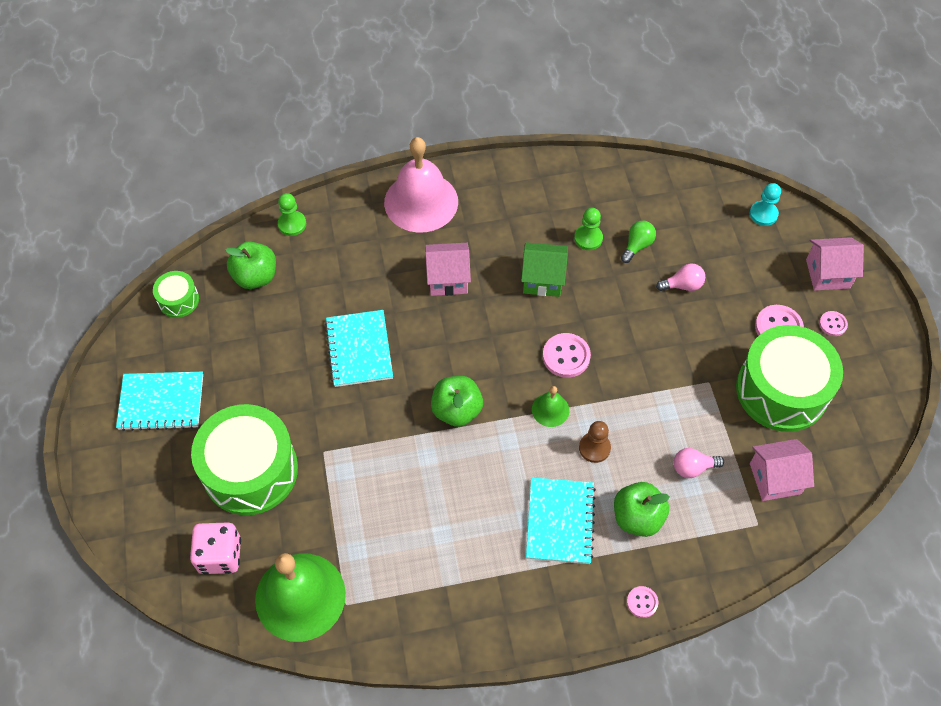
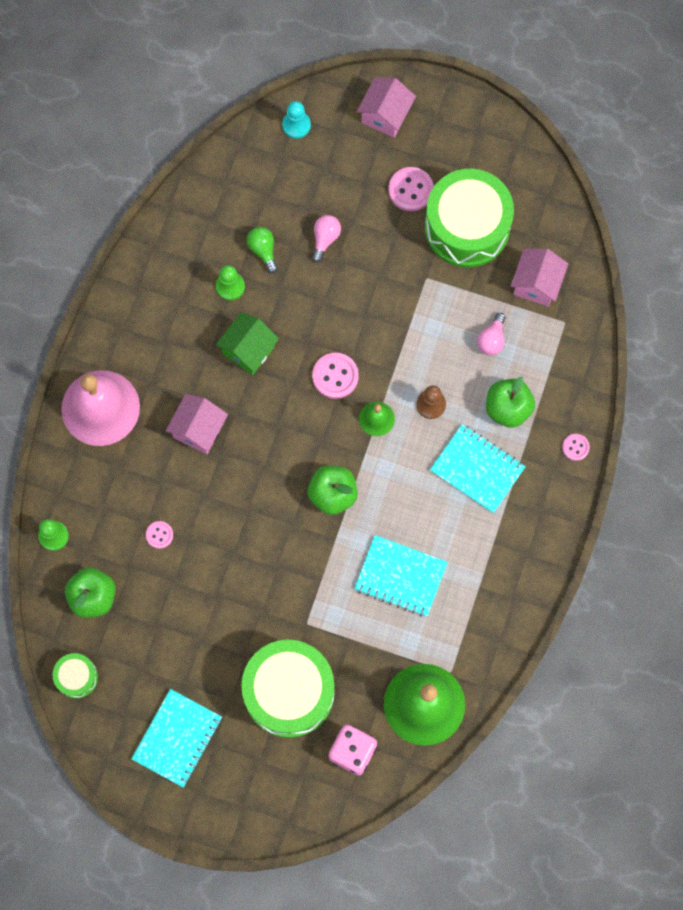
camera: 60 degrees left, 15 degrees up
(359, 349) = (225, 544): turquoise notebook -> turquoise notebook (400, 576)
(832, 324) = (433, 145): pink button -> pink button (159, 535)

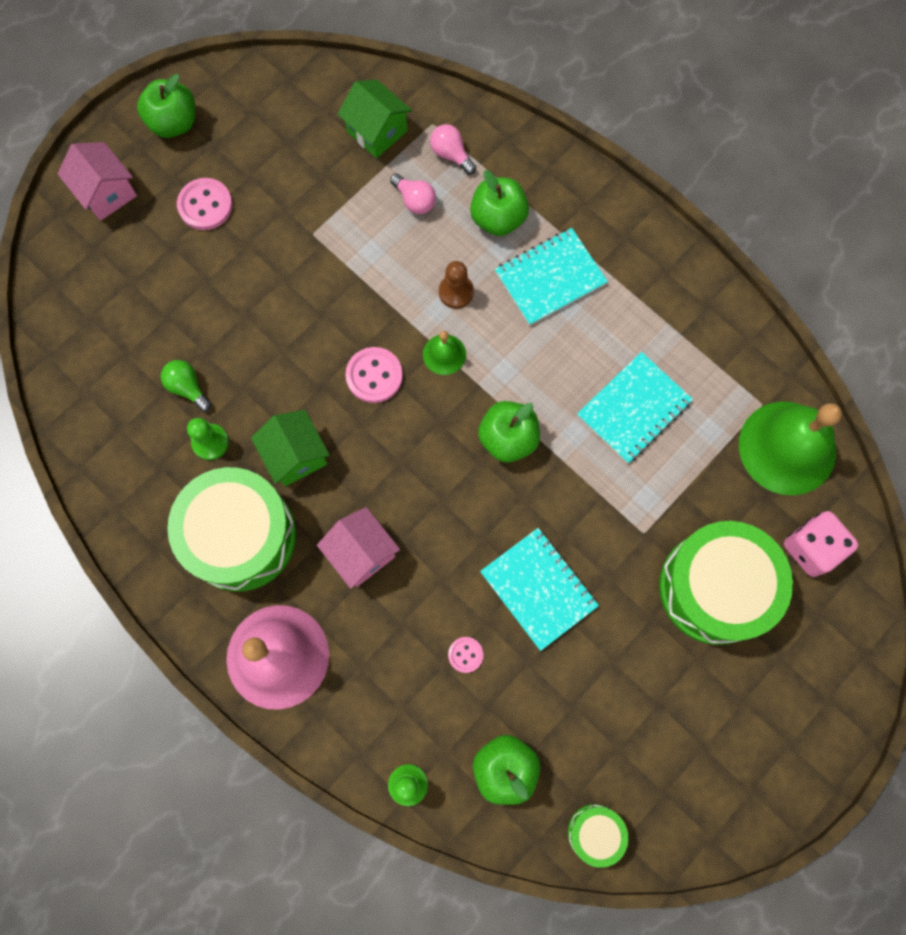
camera: 65 degrees left, 0 degrees up
(177, 738) = (718, 742): turquoise notebook -> turquoise notebook (538, 589)
(263, 250) = (188, 388): green light bulb -> green light bulb turned 45 degrees clockwise
(296, 125) = (63, 288): turquoise pawn -> none
(325, 239) = (211, 316): pink light bulb -> pink light bulb (451, 154)
(467, 133) = (174, 123): none -> green apple
(467, 227) = (278, 169): green drum -> green drum (240, 536)
(536, 284) = (377, 131): pink house -> green house
(575, 447) = (572, 173): pink button -> none

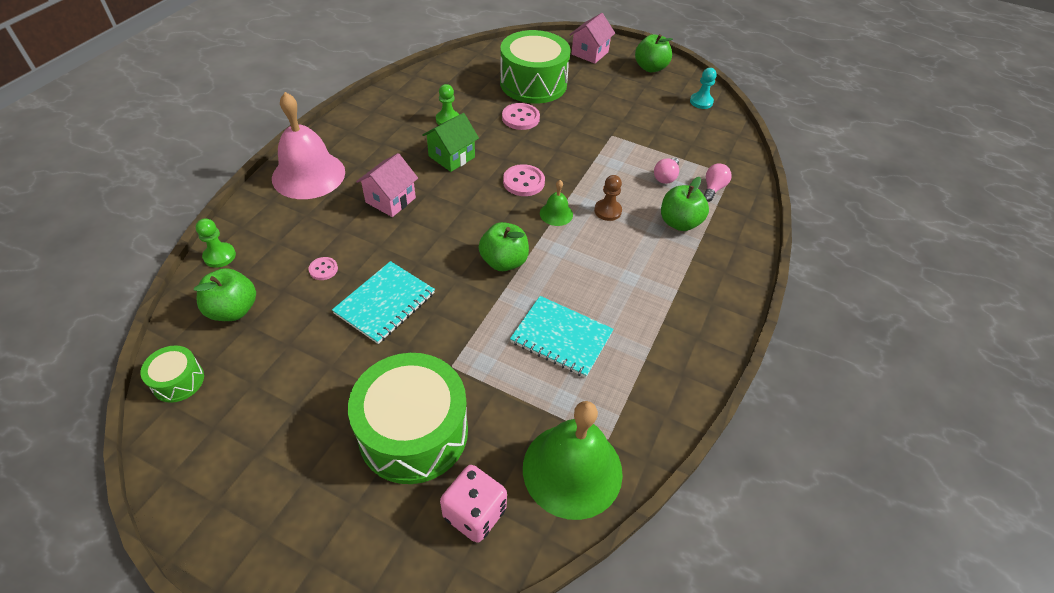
camera: 70 degrees right, 25 degrees down
(188, 388) = (480, 104): green light bulb -> none
(205, 205) = (604, 89): pink button -> pink button (520, 118)
(240, 536) = (388, 143): green drum -> green drum (533, 83)
(276, 91) = (701, 102): none -> turquoise pawn
(377, 131) = (705, 150): green house -> none
(550, 278) = (648, 262): turquoise notebook -> none

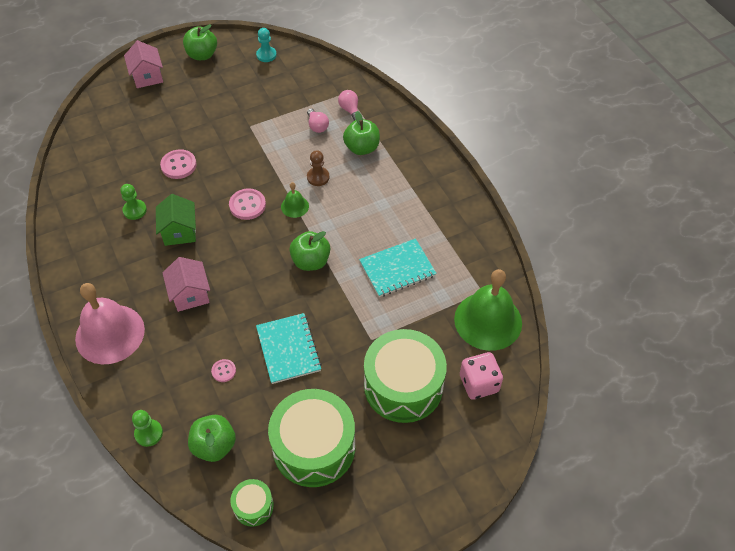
camera: 50 degrees left, 5 degrees up
(533, 83) = (147, 133): green drum -> green drum (314, 447)

